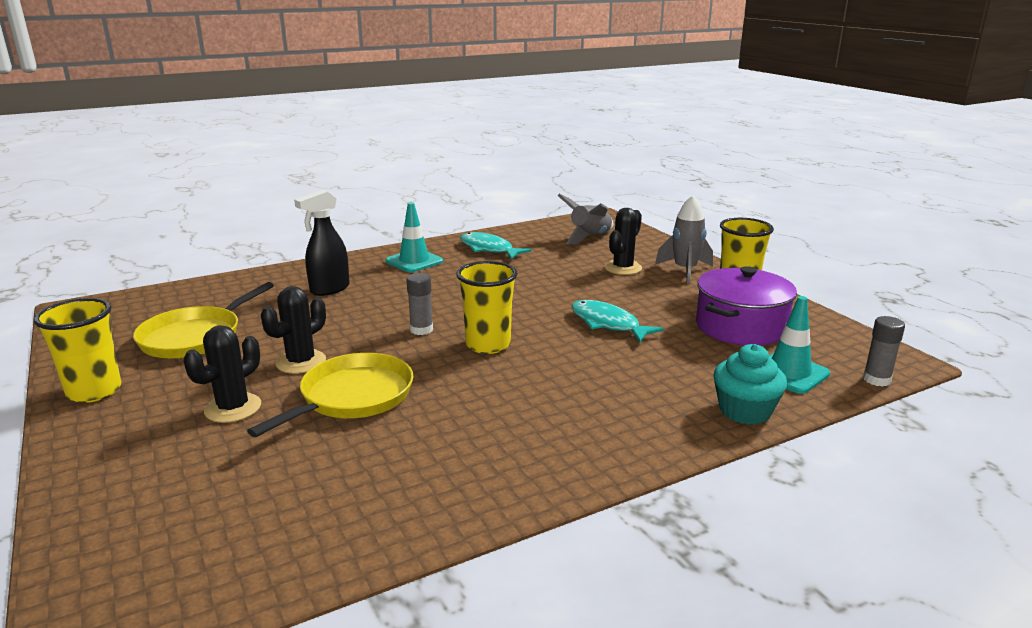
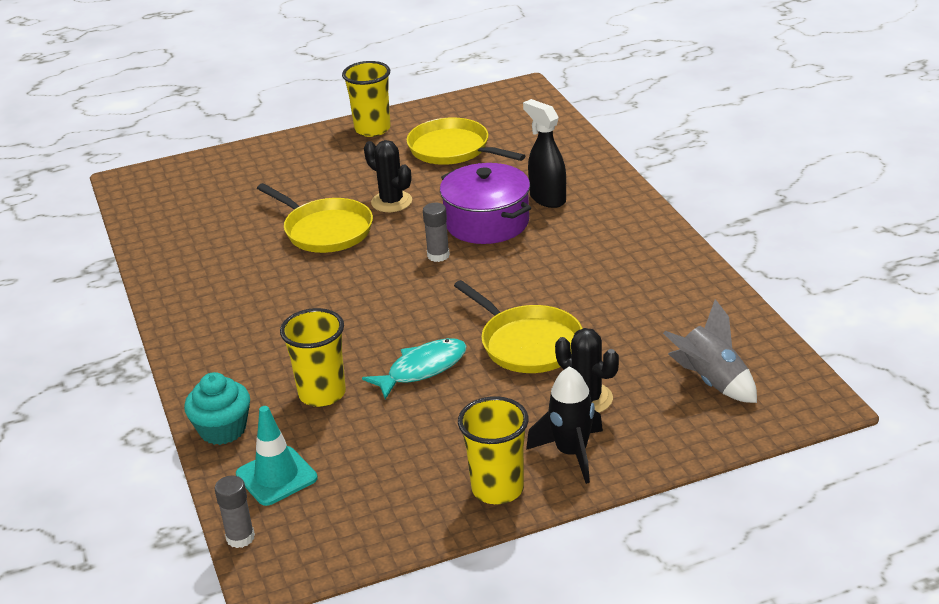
camera: 100 degrees right, 10 degrees up
(233, 408) = (328, 184): black cactus -> none
(414, 261) = (624, 243): turquoise traffic cone -> none
(488, 345) = (395, 293): yellow cup -> yellow cup (322, 394)
(489, 249) = (665, 294): turquoise fish -> none
(560, 288) = (528, 344): none -> yellow pan
(685, 271) = (571, 453): grey rocket -> black rocket
(740, 327) = (389, 466): purple pot -> purple pot (487, 222)

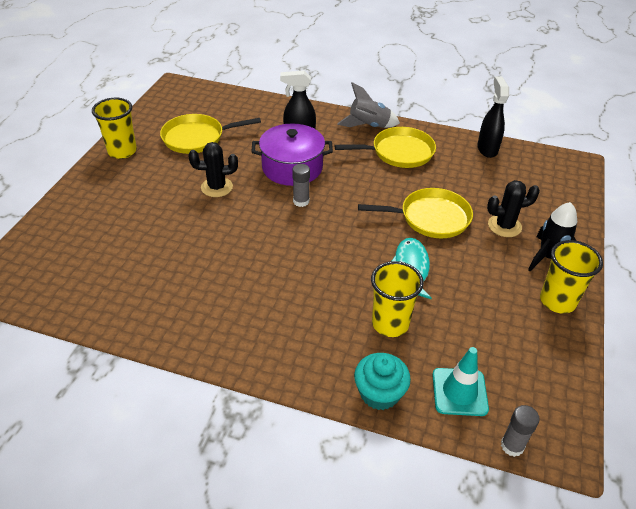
camera: 55 degrees left, 10 degrees up
(325, 230) = (207, 228): yellow pan -> yellow pan (399, 152)
(712, 381) = (530, 181): grey rocket -> grey rocket (368, 126)
(732, 323) = (487, 149): none -> black spray bottle

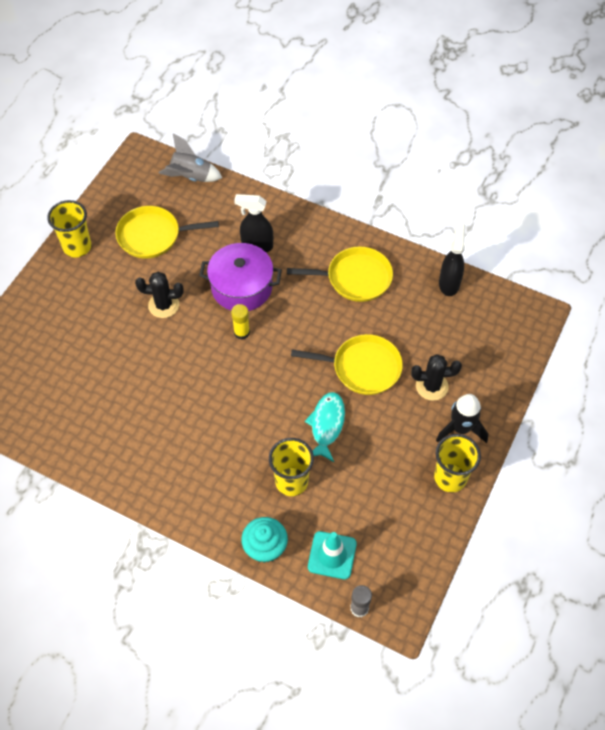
camera: 10 degrees right, 15 degrees up
(301, 201) = (241, 332): grey glue stick -> yellow glue stick
(368, 126) = (333, 237): grey rocket -> grey rocket (191, 177)

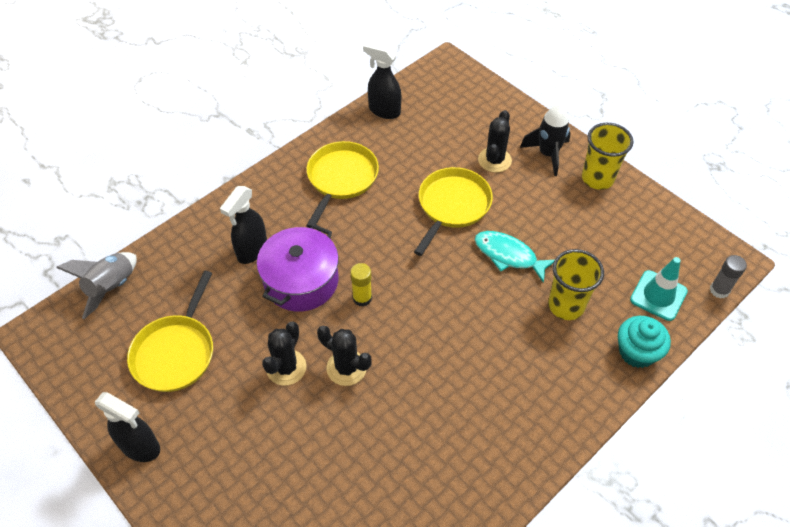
camera: 70 degrees left, 5 degrees down
(77, 247) = (141, 447): yellow cup -> black spray bottle
(176, 343) = (346, 368): none -> black cactus

